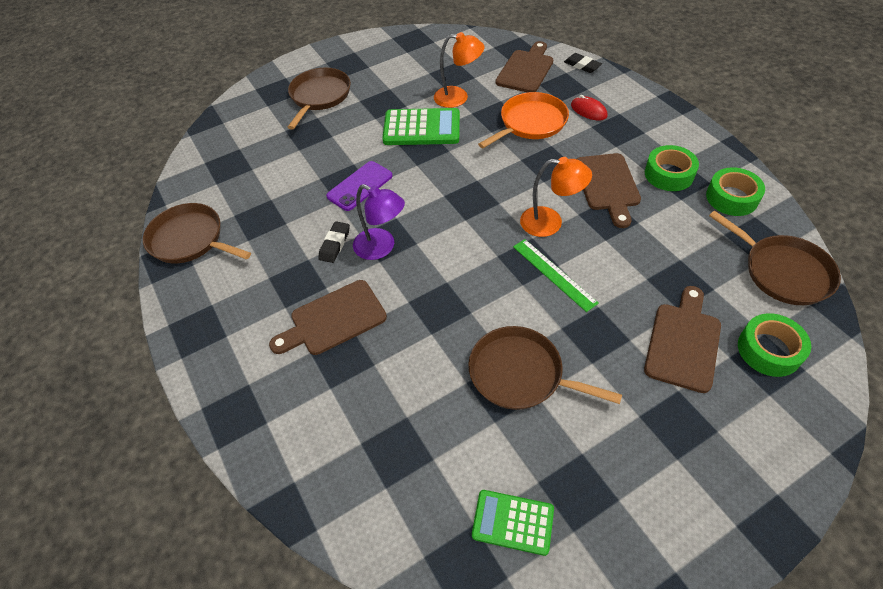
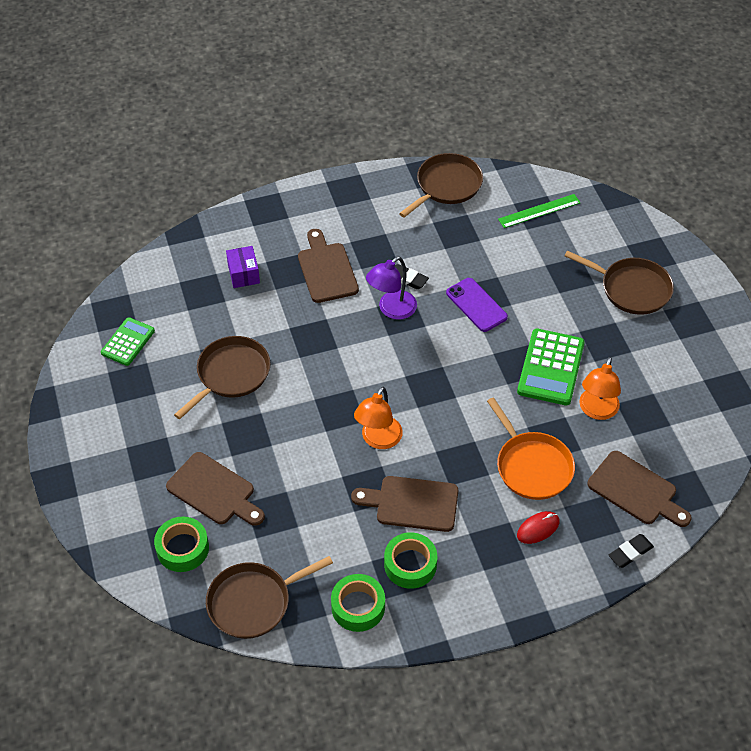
camera: 100 degrees right, 0 degrees up
(356, 408) = (243, 274): none -> purple box
(554, 274) = (317, 424): green ruler -> green ruler (539, 211)

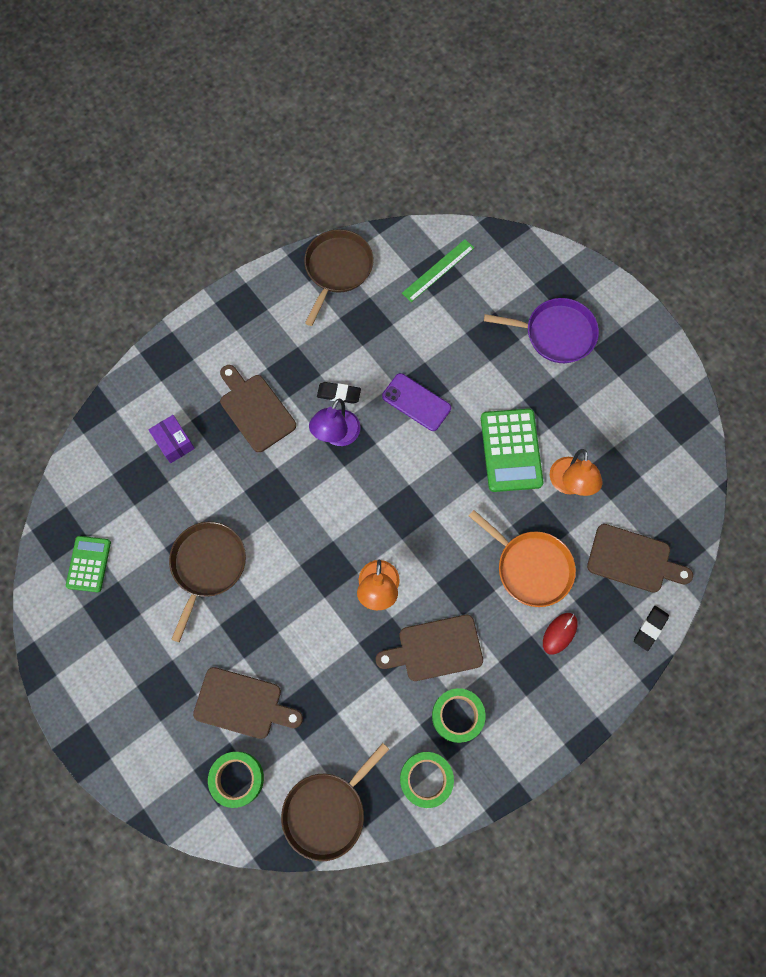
camera: 20 degrees left, 20 degrees up
(631, 289) = (556, 334): brown pan -> purple pan

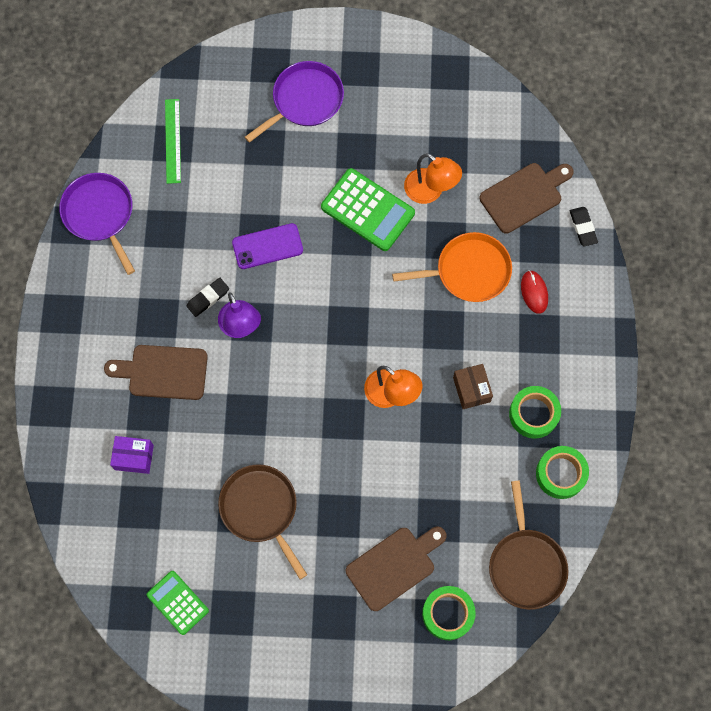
camera: 50 degrees left, 0 degrees up
(337, 269) = (100, 214): brown pan -> purple pan
(435, 649) = (471, 389): brown cutting board -> brown box

